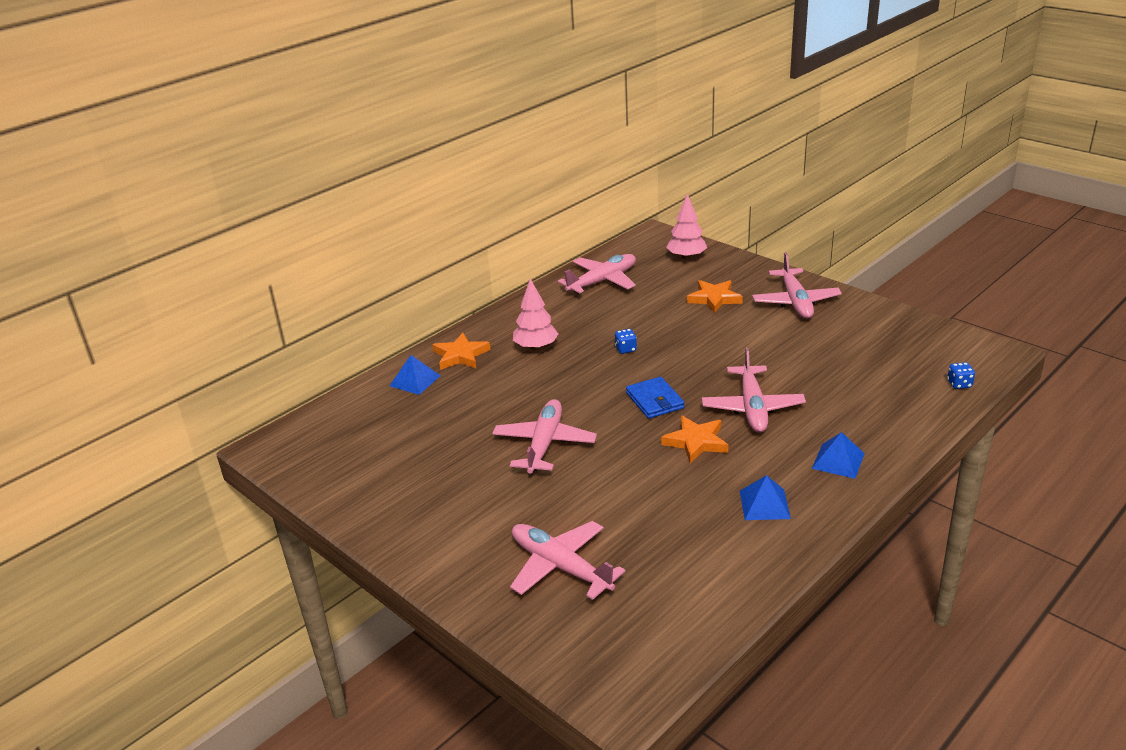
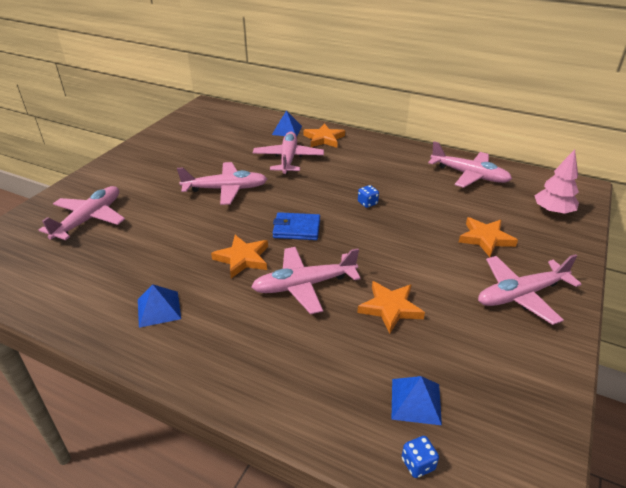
camera: 70 degrees right, 5 degrees up
(496, 388) = (288, 159): none -> pink plane
(536, 347) = (349, 164): pink tree -> none
(654, 400) = (296, 229): blue wallet -> blue wallet turned 45 degrees clockwise
(797, 366) = (390, 308): none -> orange star
(838, 460) = (230, 353): blue pyramid -> blue pyramid (416, 401)

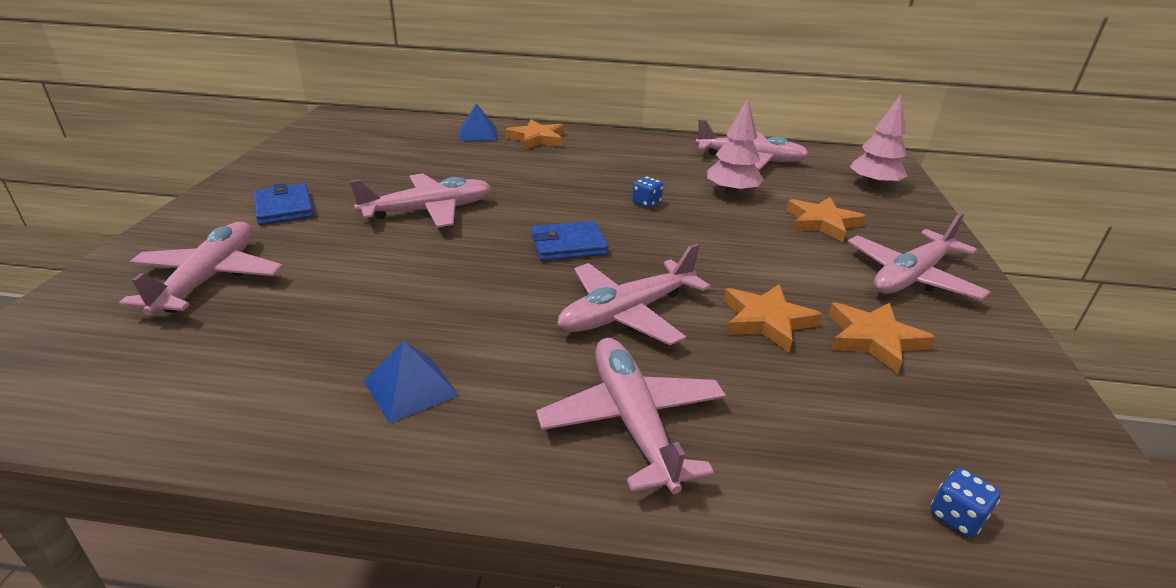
camera: 20 degrees left, 5 degrees down
(146, 175) = (284, 208): none -> blue wallet
(242, 258) = (510, 294): orange star -> orange star (873, 339)
(288, 159) = (501, 166): pink plane -> pink plane (633, 422)
(416, 401) = (888, 431): blue pyramid -> none
(434, 203) = (731, 193): none -> pink tree

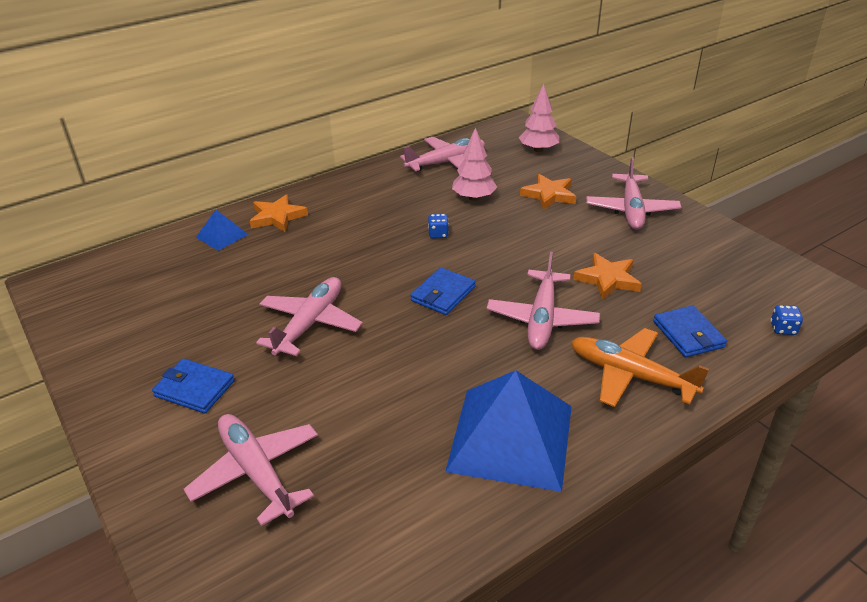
camera: 40 degrees left, 5 degrees up
(410, 388) = (510, 437): blue pyramid -> blue pyramid, size x2.15
(633, 422) = (631, 375): pink plane -> orange plane
(783, 430) = (688, 334): none -> blue wallet
(873, 339) = (661, 260): orange star -> none

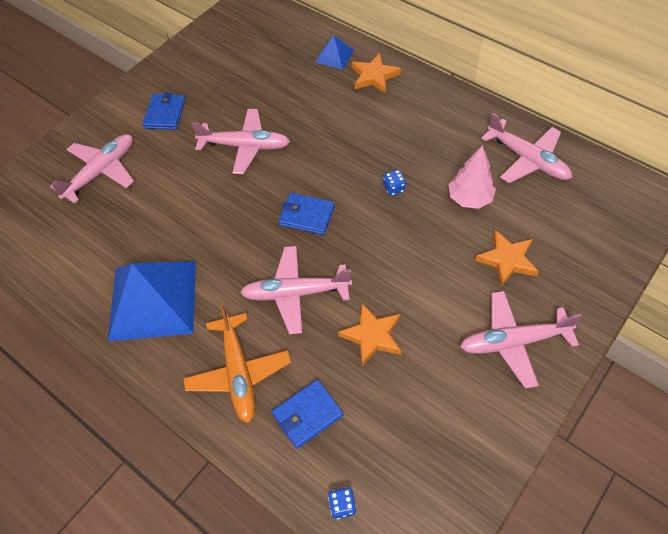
camera: 75 degrees right, 20 degrees up
(538, 150) = (603, 231): pink tree -> none
(631, 375) = (238, 372): orange plane -> orange plane turned 150 degrees clockwise

